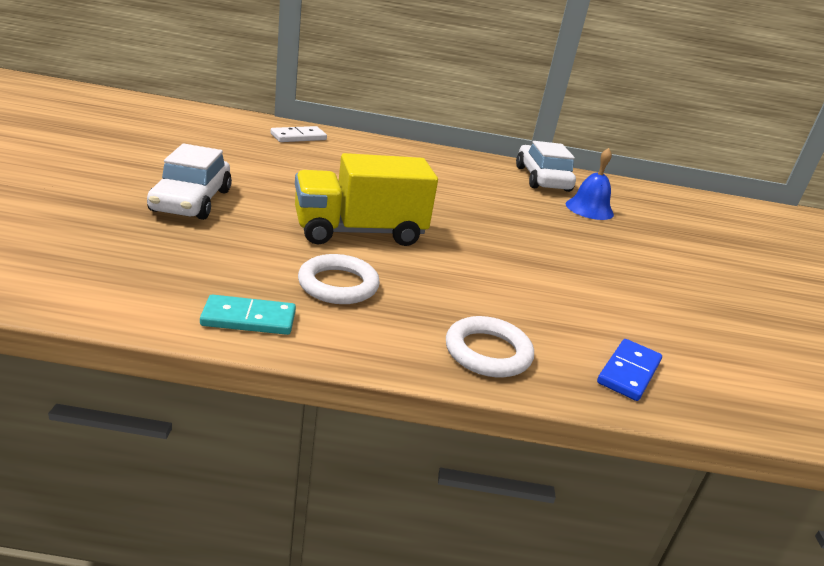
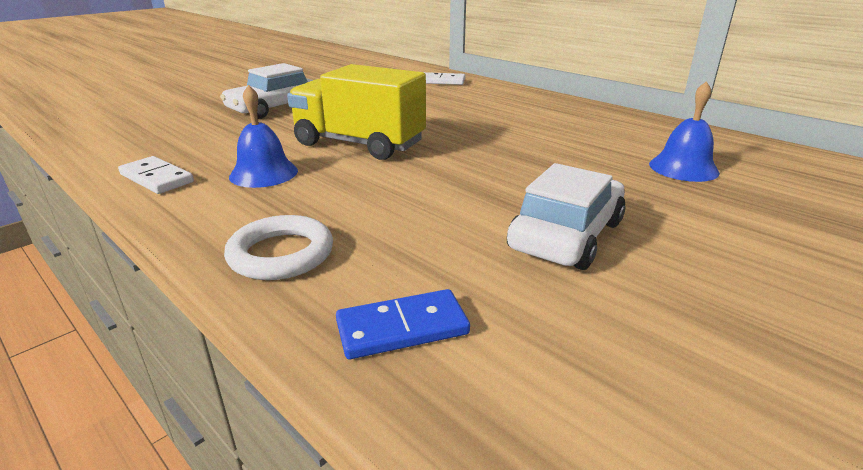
camera: 45 degrees right, 0 degrees up
(249, 319) = (157, 178): turquoise domino -> white domino
(338, 285) = (263, 173): white ring -> blue bell
(542, 179) = (663, 134): white car -> white car (566, 235)

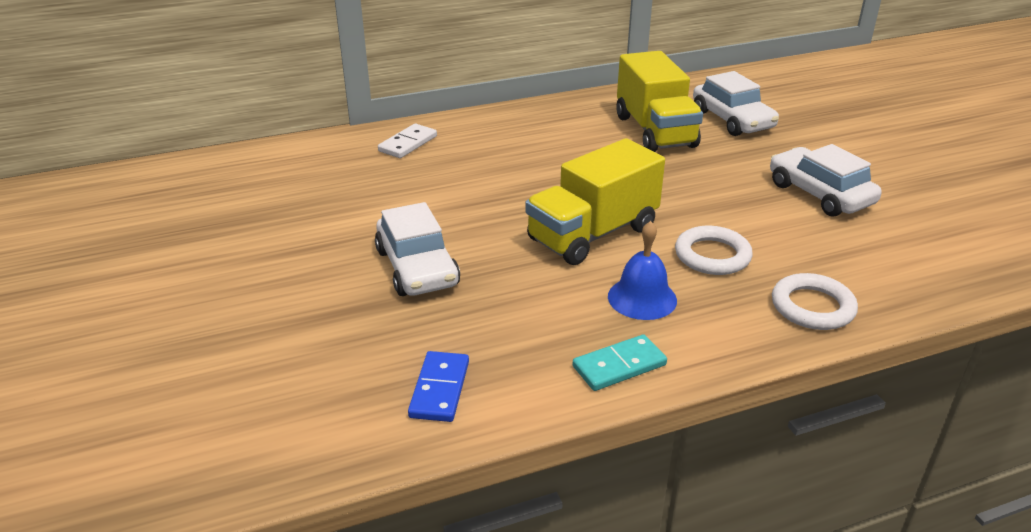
camera: 65 degrees left, 5 degrees up
(157, 178) = (619, 366): white domino -> turquoise domino
(358, 192) = (712, 255): none -> white ring
(402, 328) = (915, 276): blue domino -> blue domino (440, 389)
(588, 140) = (655, 131): none -> yellow truck
(683, 168) = (732, 120): blue bell -> white car

